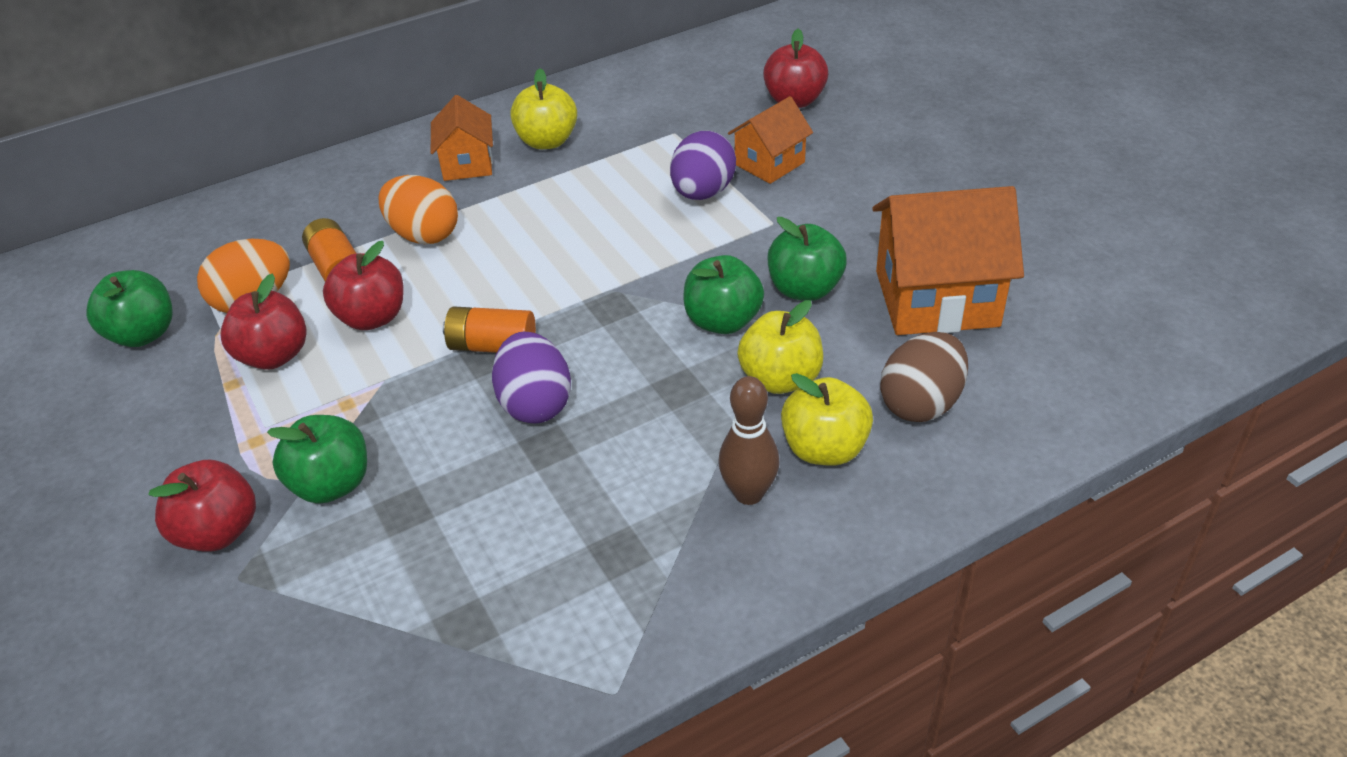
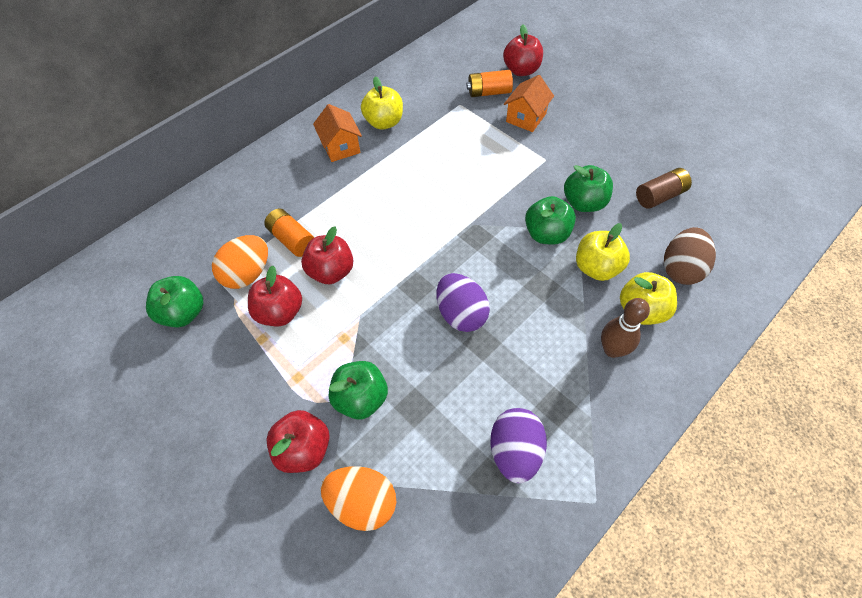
camera: 15 degrees left, 15 degrees up
(424, 235) = (337, 204): orange egg -> orange egg (363, 502)
(492, 346) = (416, 278): orange battery -> orange battery (489, 92)
(703, 193) = (495, 145): purple egg -> purple egg (515, 451)
(936, 298) = (659, 196): orange house -> brown battery

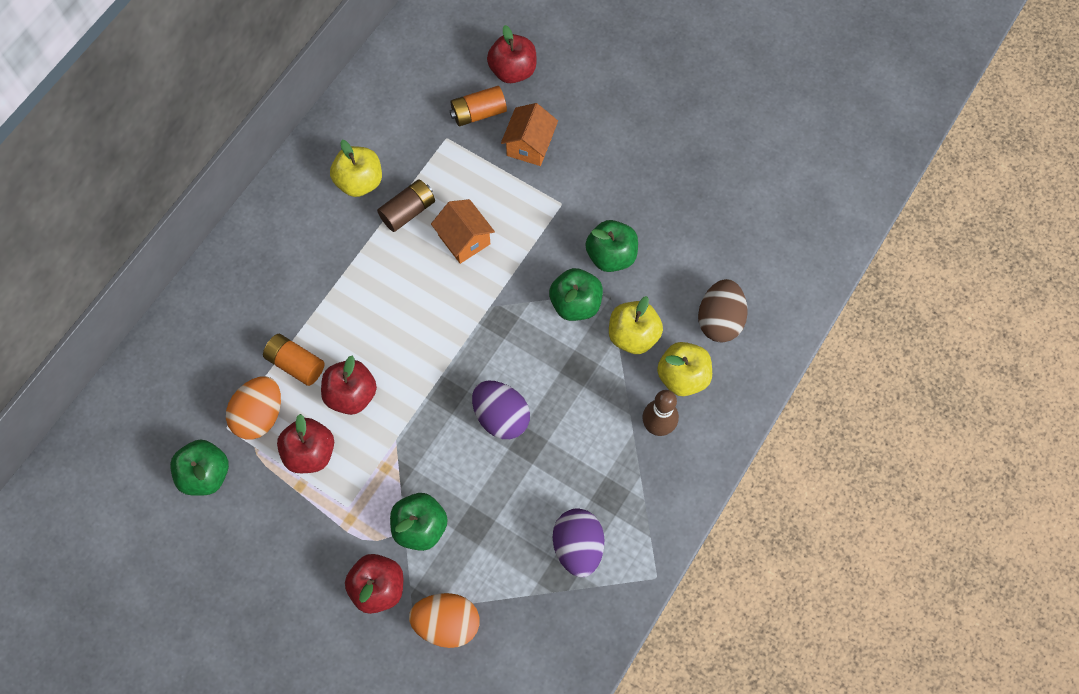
camera: 15 degrees left, 10 degrees up
(341, 147) = (316, 227): orange house -> orange house (464, 239)
(659, 196) = (692, 231): brown battery -> brown battery (408, 211)

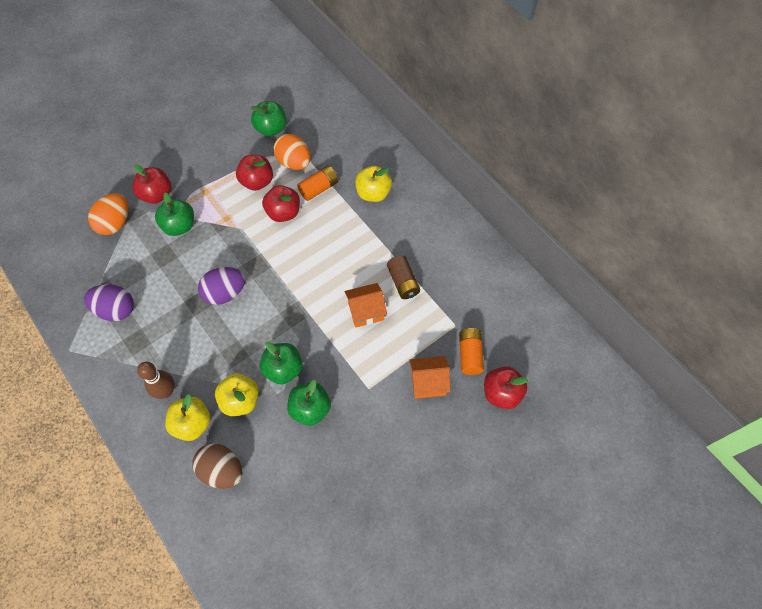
camera: 110 degrees right, 5 degrees down
(359, 182) = (438, 258): yellow apple -> yellow apple (373, 193)
(529, 145) = (428, 382): orange house -> orange house turned 45 degrees counterclockwise

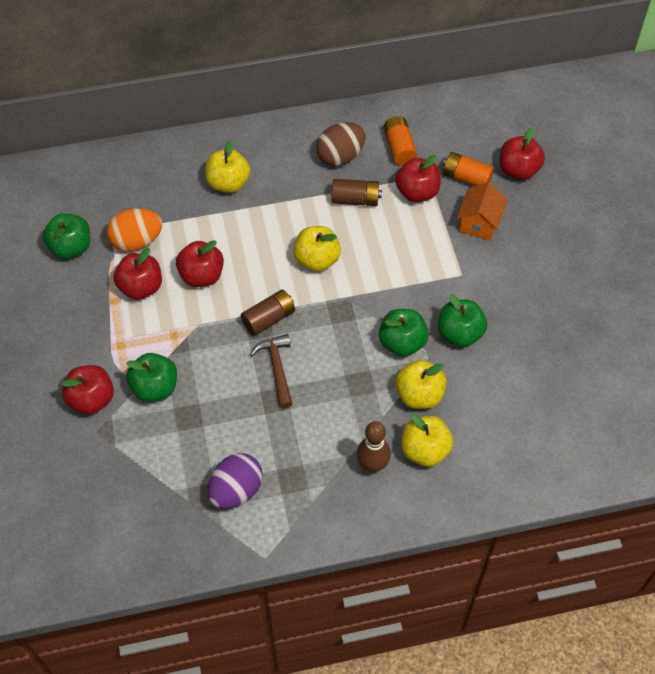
camera: 65 degrees left, 5 degrees down
(115, 223) = (106, 458): orange egg -> none
(222, 470) = (491, 437): brown egg -> brown egg (340, 156)
(225, 293) = (277, 368): purple egg -> brown hammer
(265, 270) = (269, 319): none -> brown battery
(319, 188) = (189, 230): orange battery -> orange battery (399, 147)
(332, 279) = (317, 260): none -> yellow apple
(366, 311) = (372, 244): orange house -> none
(434, 323) = (417, 192): none -> red apple

